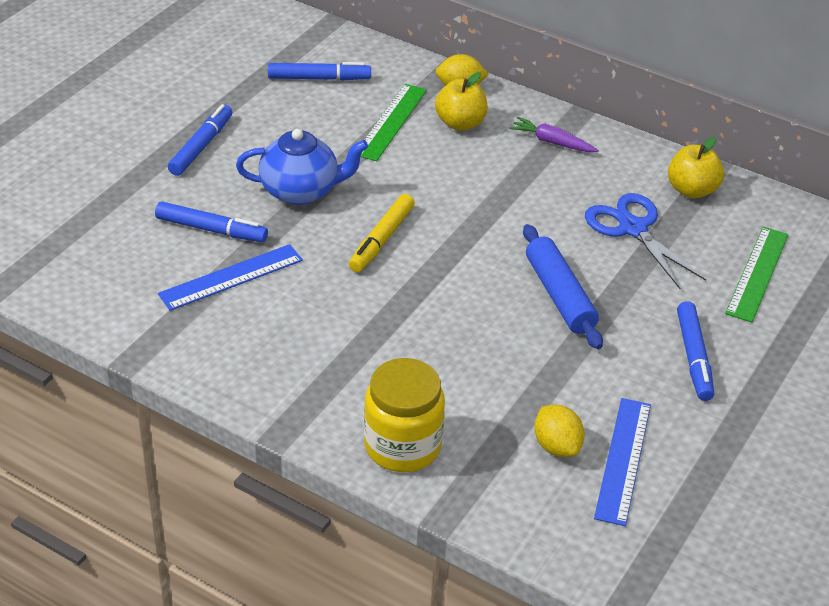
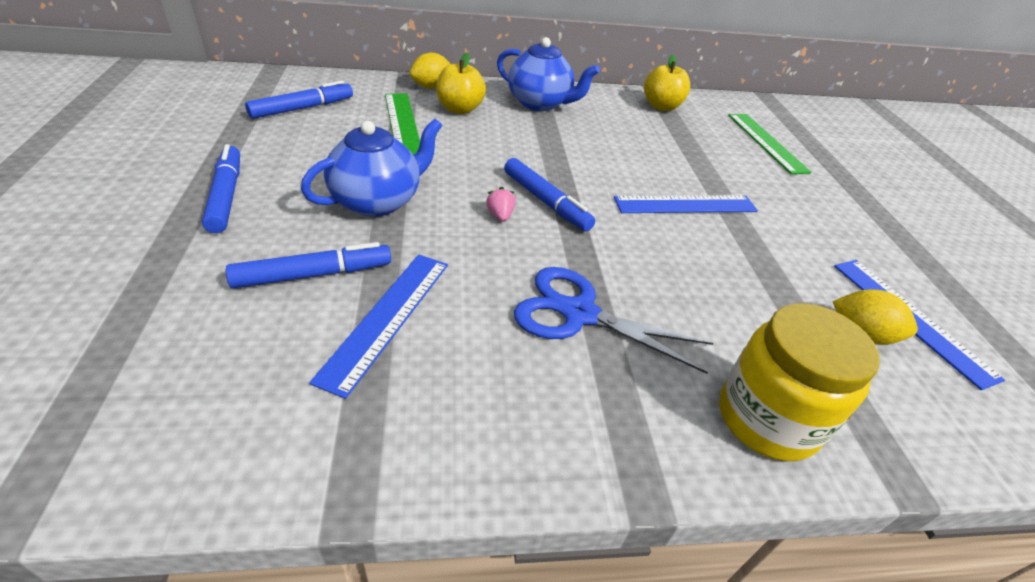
camera: 40 degrees left, 0 degrees up
(382, 239) = (500, 215): yellow marker -> pink strawberry
(552, 142) = (540, 103): purple carrot -> blue teapot
(559, 295) = (685, 204): blue rolling pin -> blue ruler
(632, 229) = (663, 140): blue scissors -> blue scissors (579, 314)
(694, 357) = (820, 211): blue marker -> blue marker (545, 201)

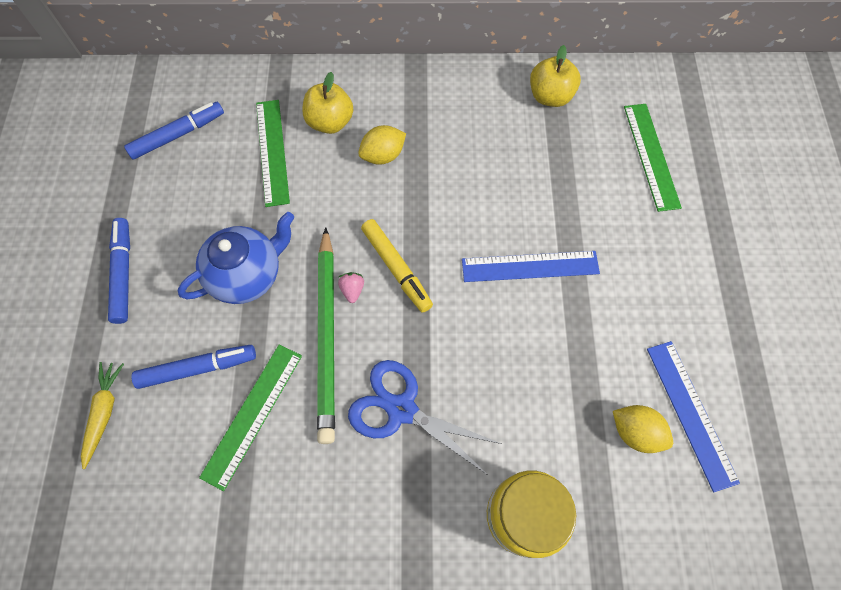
camera: 10 degrees right, 25 degrees up
(175, 315) = (104, 413): none -> yellow carrot
(387, 318) = (253, 414): blue ruler -> green ruler
(431, 87) = (304, 83): yellow lemon -> yellow lemon (383, 155)
(476, 249) = (327, 335): none -> green pencil
(540, 103) = (415, 103): blue teapot -> none
(545, 201) = (396, 268): blue marker -> yellow marker

